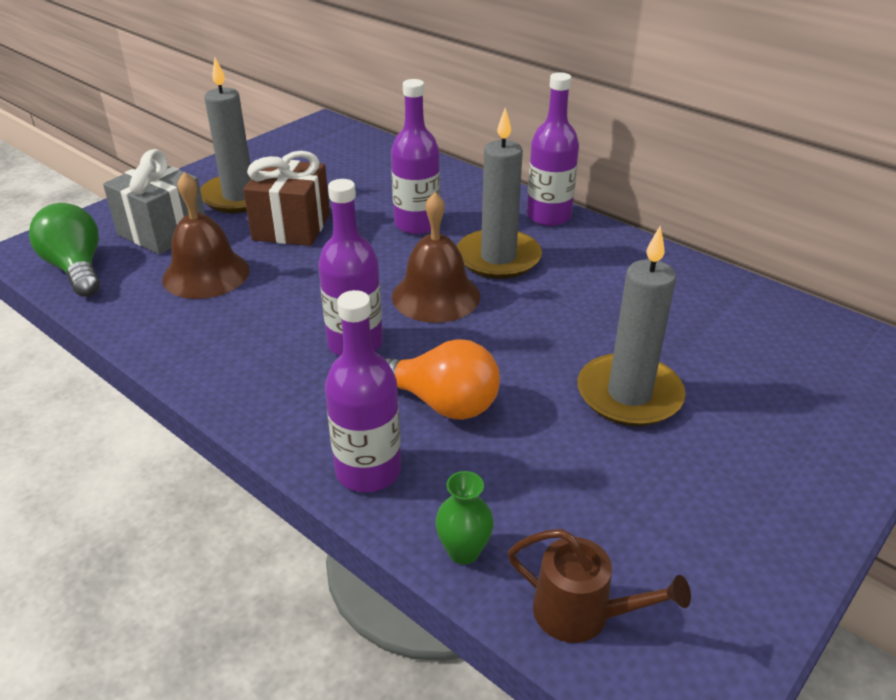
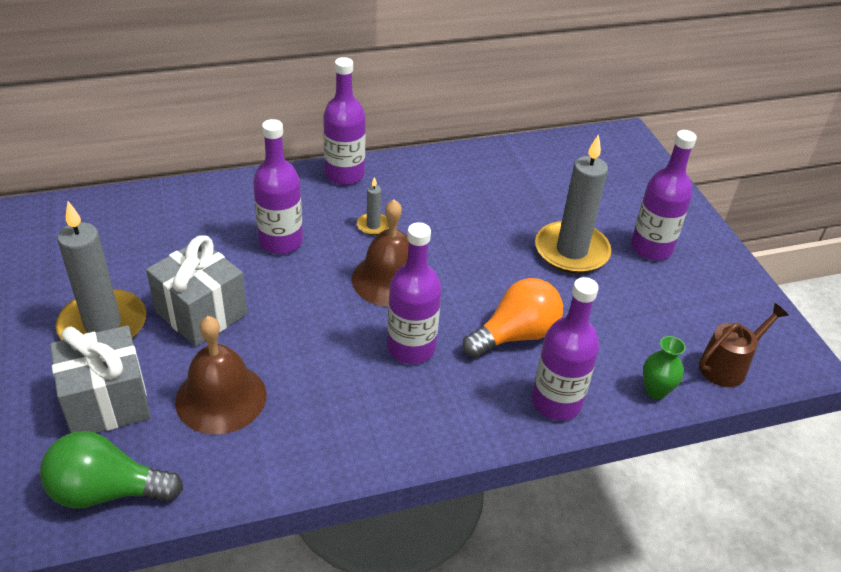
camera: 60 degrees left, 5 degrees up
(291, 227) = (201, 313): brown gift -> grey gift
(498, 258) = (373, 226): grey candle -> grey candle, size x0.45
(725, 459) = (651, 248): none -> purple bottle

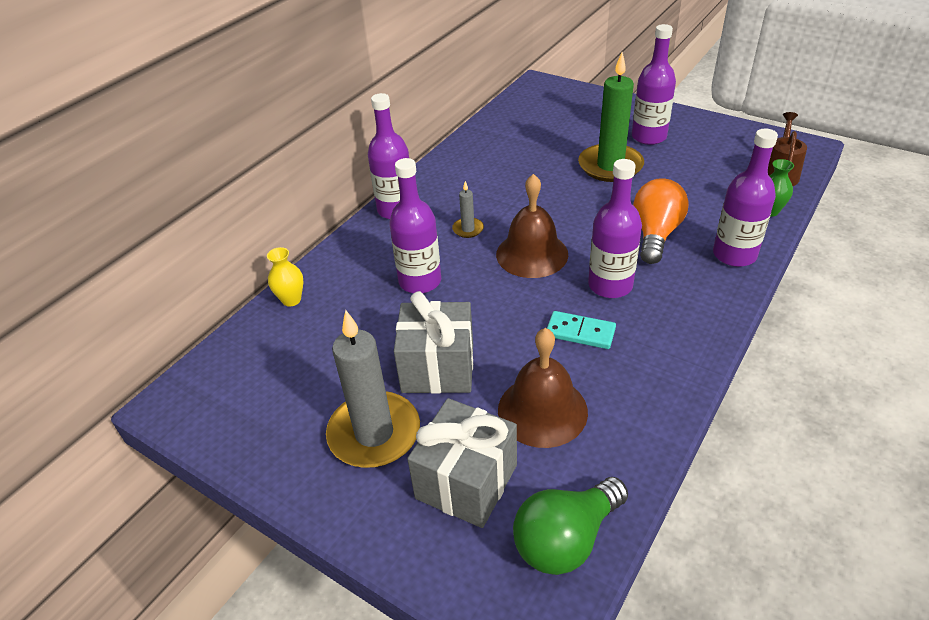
camera: 35 degrees left, 0 degrees up
(183, 195) = (291, 300): none -> yellow vase
(332, 365) = (580, 332): none -> turquoise domino
(571, 251) = (610, 166): grey candle -> green candle

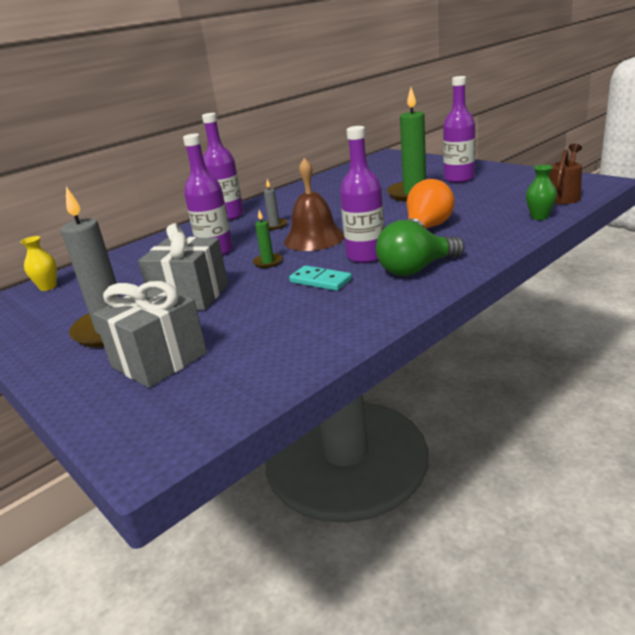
camera: 15 degrees right, 15 degrees down
(291, 300) = (115, 258): yellow vase -> yellow vase (48, 287)
(499, 300) = (268, 262): none -> green candle
(542, 410) = (254, 323): brown bell -> none
(566, 539) = (212, 400): green light bulb -> green light bulb (416, 269)
(734, 255) = (489, 241): purple bottle -> none

